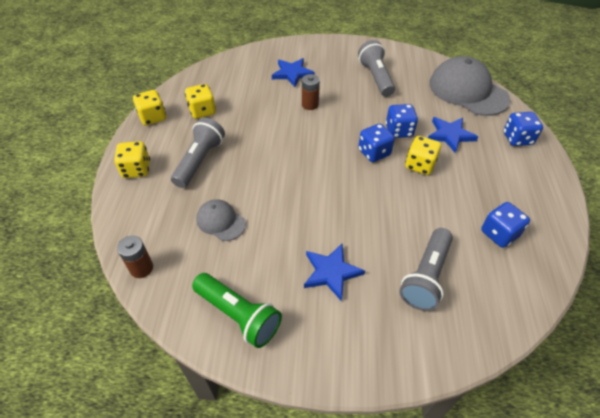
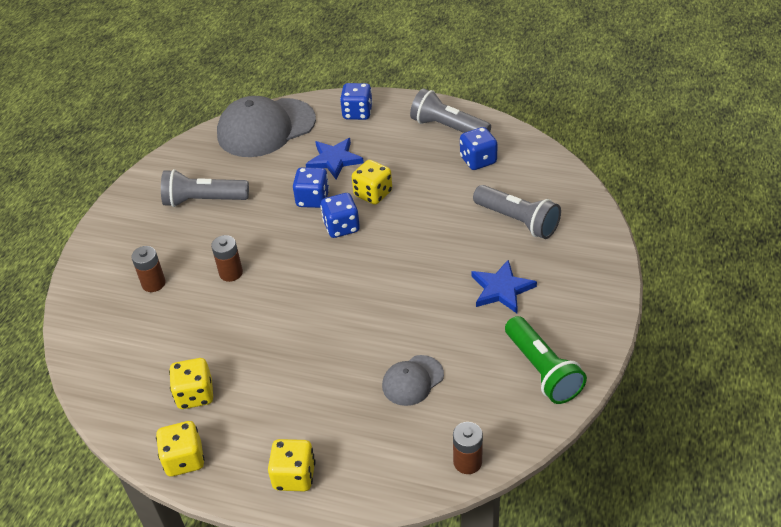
camera: 75 degrees left, 5 degrees down
(200, 161) = (300, 400): grey flashlight -> grey flashlight (448, 128)
(238, 315) = (542, 370): green flashlight -> green flashlight turned 105 degrees clockwise
(292, 73) = (153, 283): blue star -> brown battery

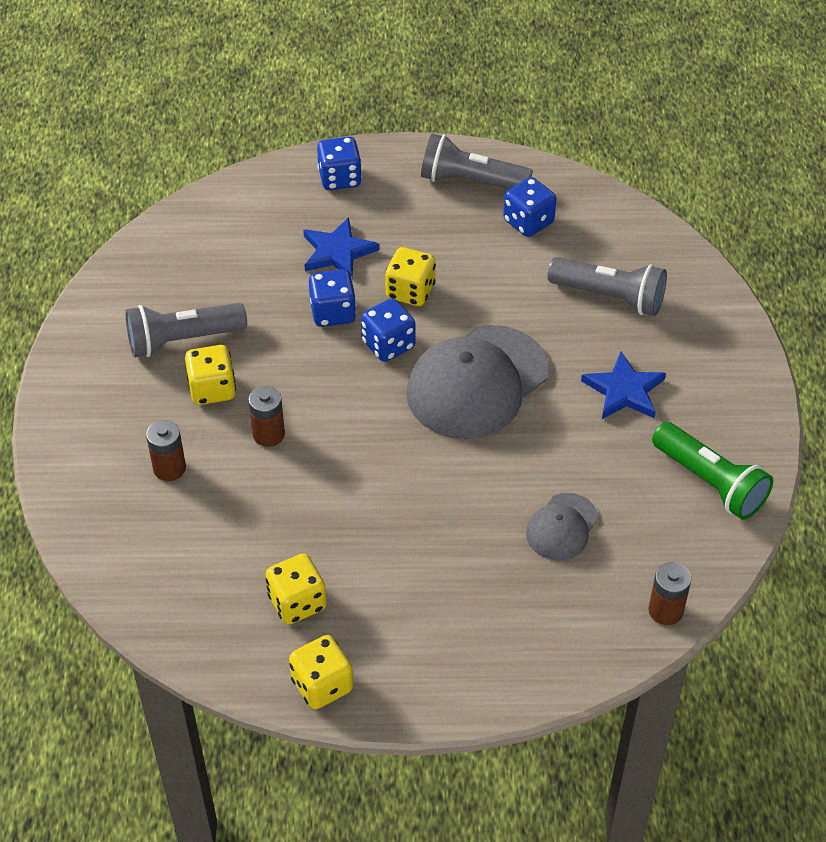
camera: 20 degrees left, 5 degrees up
(266, 128) = (221, 220): grey cap -> grey cap (477, 382)
(294, 476) = (468, 673): yellow dice -> yellow dice (212, 389)

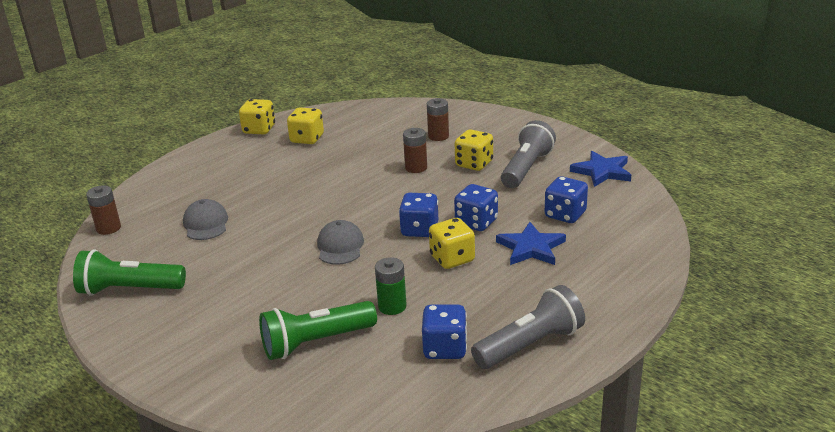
camera: 135 degrees right, 20 degrees down
(340, 178) = (612, 283): blue dice -> blue dice (565, 215)
(477, 382) = (340, 246): grey cap -> grey cap, size x0.50
(517, 284) = (392, 306): none -> green battery
(610, 297) = (316, 342): grey flashlight -> green flashlight
(624, 390) = (239, 298): blue star -> blue star (602, 171)

